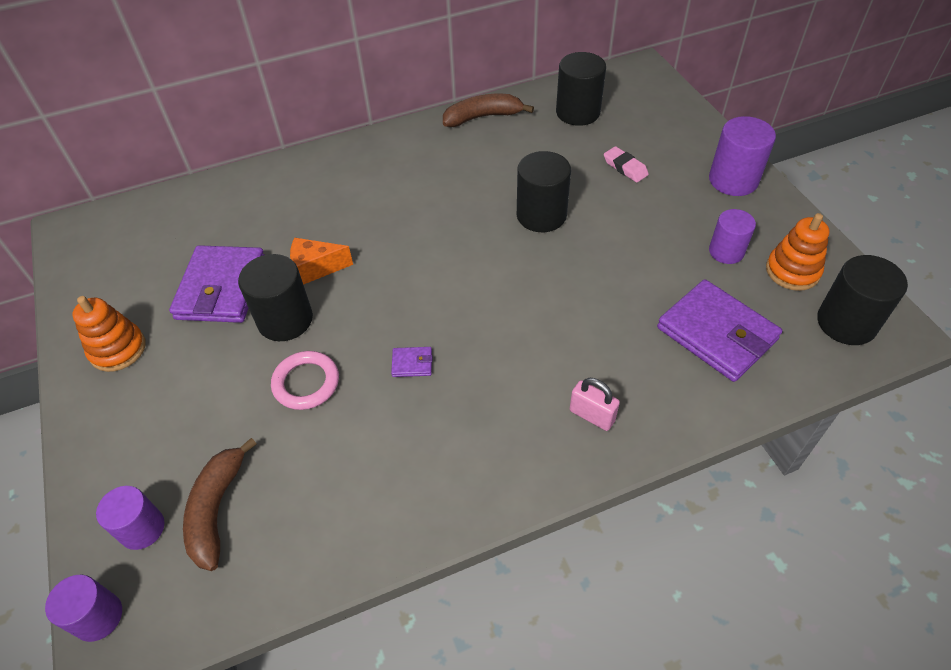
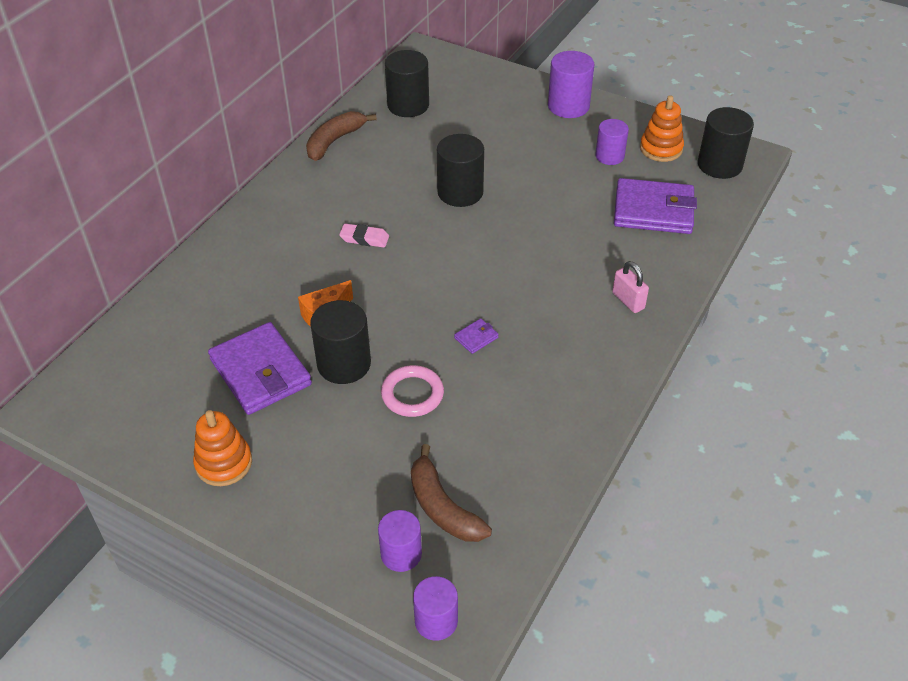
camera: 40 degrees left, 5 degrees down
(592, 415) = (628, 301): pink padlock -> pink padlock turned 60 degrees clockwise
(625, 167) = (486, 131): pink eraser -> pink eraser (364, 238)

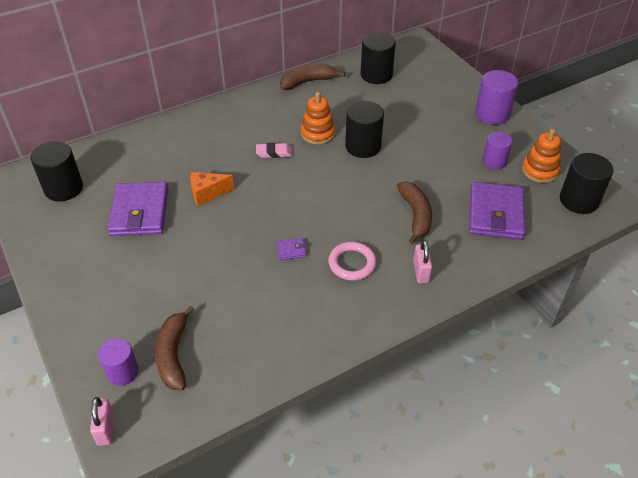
camera: 30 degrees right, 0 degrees up
(224, 463) = (72, 259): orange stacking toy -> orange stacking toy (318, 133)
(344, 364) = (193, 229): black cylinder -> black cylinder (64, 188)
(364, 238) = (274, 153): pink eraser -> pink eraser turned 45 degrees counterclockwise
(412, 394) = (218, 269): pink ring -> pink ring (352, 263)
(436, 621) = (106, 429): purple cylinder -> pink padlock
(576, 245) = (415, 215): none -> brown banana
(653, 210) = (495, 214): purple wallet -> purple wallet turned 60 degrees clockwise

